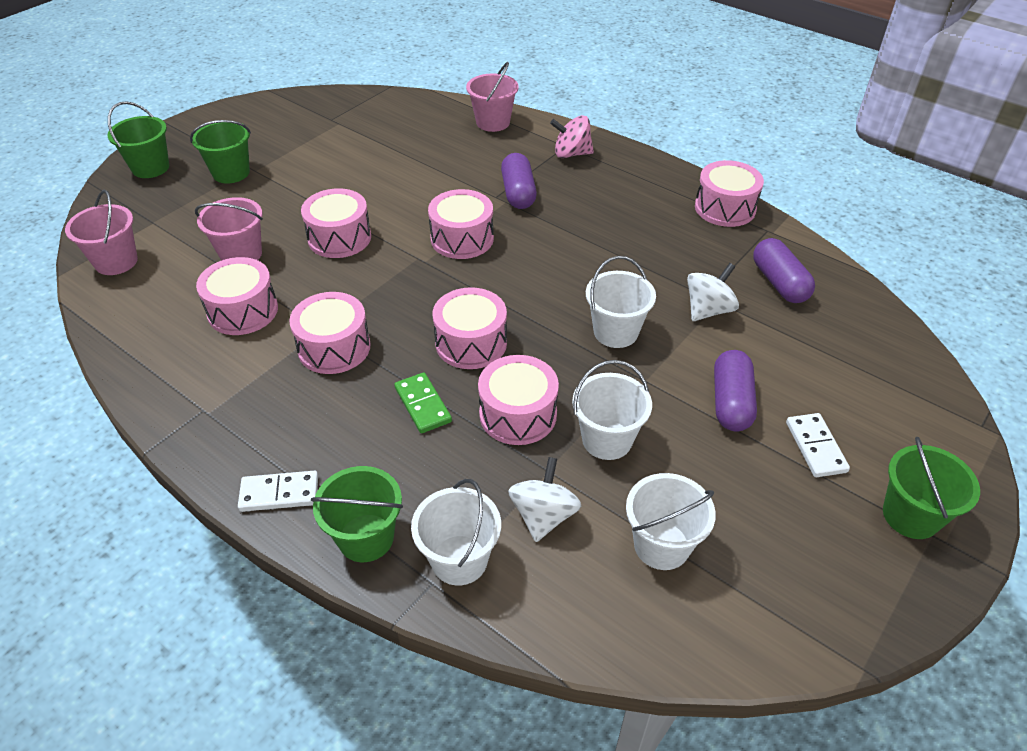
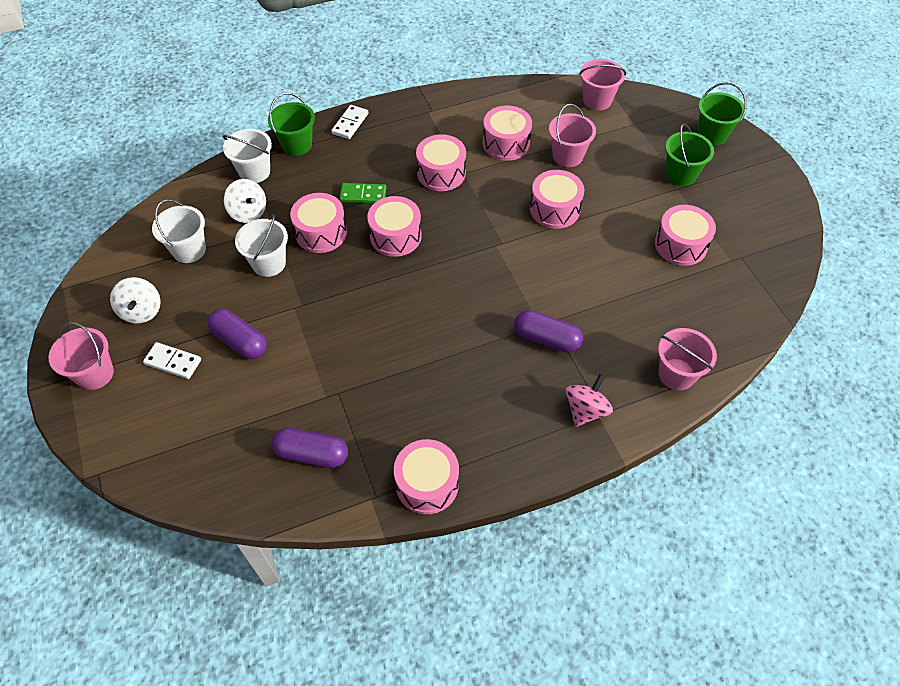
camera: 120 degrees right, 10 degrees up
(462, 239) = (508, 276): pink drum -> pink drum (680, 245)
(615, 332) = (346, 316): white bucket -> none
(708, 310) = (322, 384): white spinning top -> white spinning top (141, 311)
(910, 515) = (95, 374): green bucket -> pink bucket

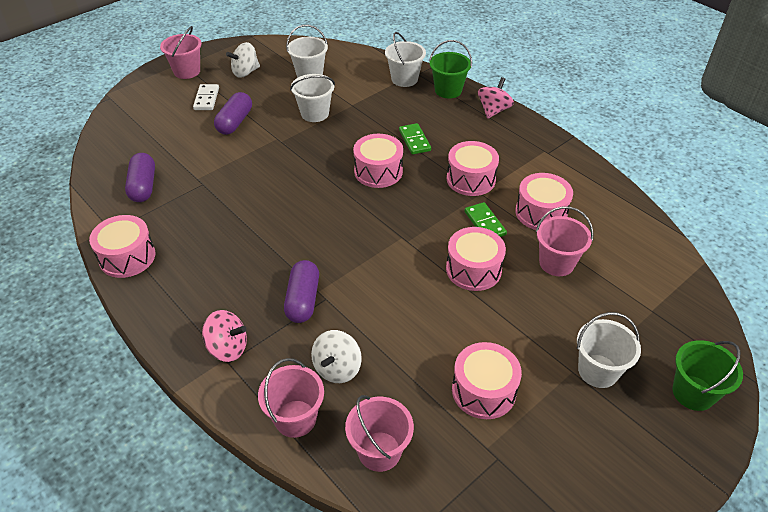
camera: 70 degrees right, 10 degrees down
(248, 213) = (360, 89): white spinning top -> white spinning top (337, 368)
(321, 233) = (360, 130): pink drum -> none
(350, 123) = (493, 110): white domino -> pink spinning top
(503, 183) = (485, 223): none -> green domino
(597, 100) = (663, 269): pink bucket -> pink bucket (379, 451)
(680, 175) = (598, 371): green bucket -> white bucket

